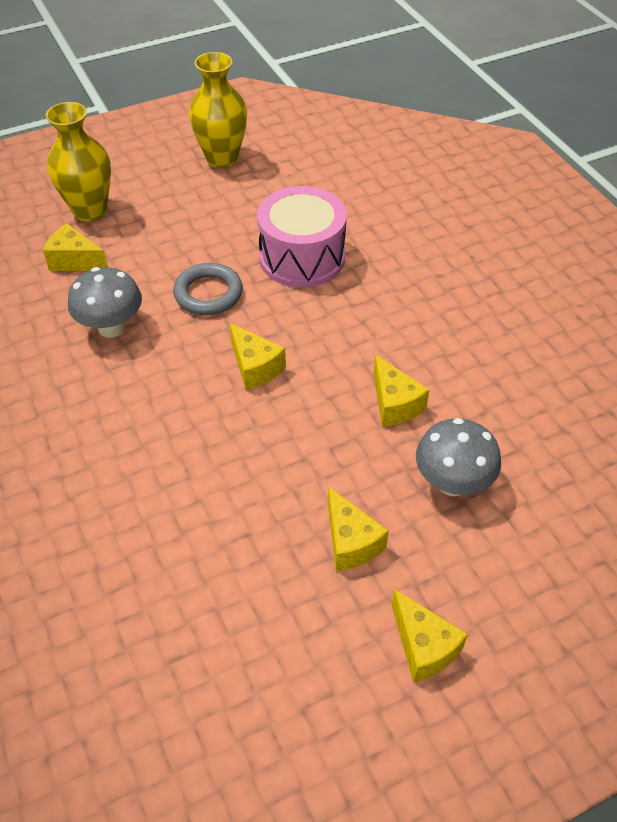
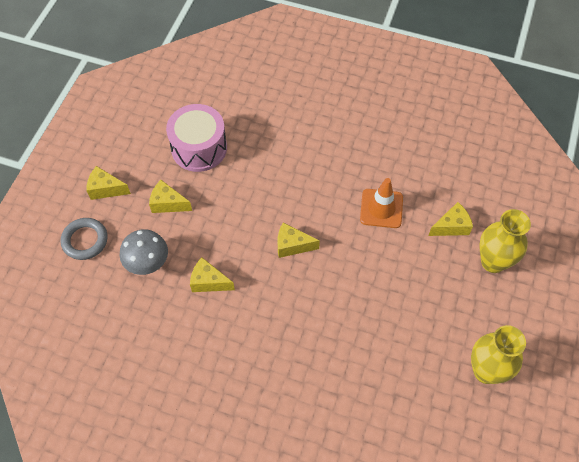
camera: 135 degrees right, 10 degrees up
(111, 327) = (381, 208): grey mushroom -> orange traffic cone
(208, 293) = (364, 266): grey ring -> grey ring (85, 240)
(302, 257) = (347, 333): pink drum -> pink drum (199, 148)

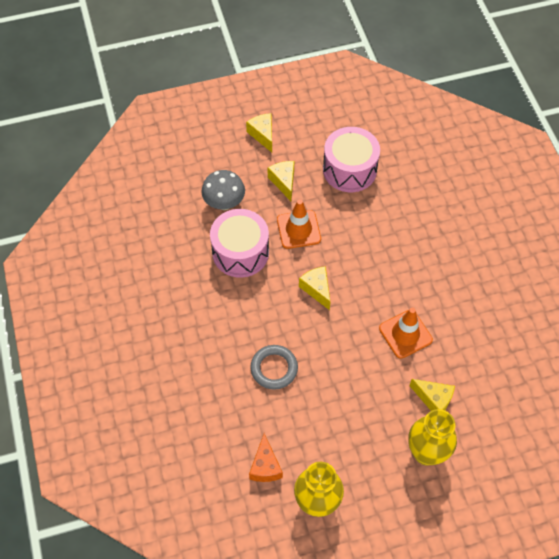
camera: 55 degrees right, 0 degrees up
(85, 240) = (211, 152): grey ring -> grey ring (274, 368)
(208, 282) = (240, 252): yellow cheese -> pink drum
(224, 222) = (298, 229): none -> orange traffic cone
(428, 392) = (265, 466): none -> orange cheese

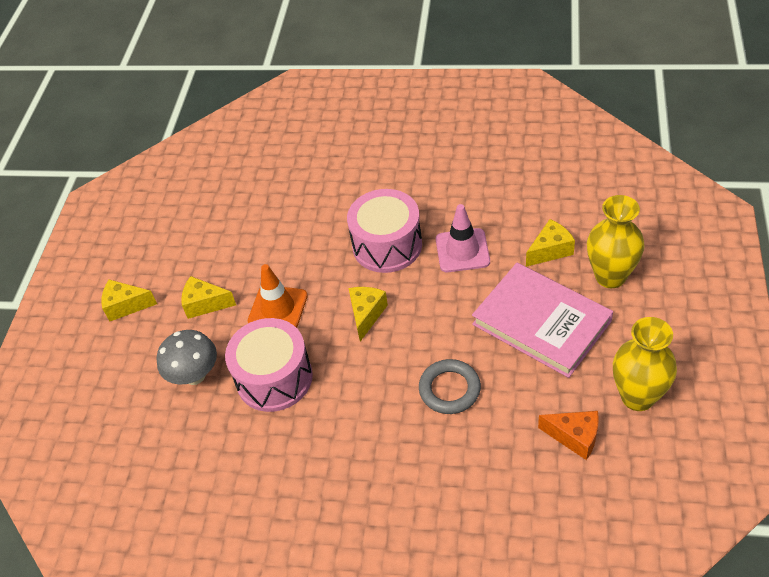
camera: 60 degrees left, 10 degrees down
(317, 289) = (366, 314): yellow cheese -> yellow cheese turned 105 degrees clockwise
(349, 169) = (229, 236): pink drum -> pink drum (387, 245)
(359, 413) = (541, 322): none -> pink book
(405, 334) = (462, 250): orange traffic cone -> pink traffic cone

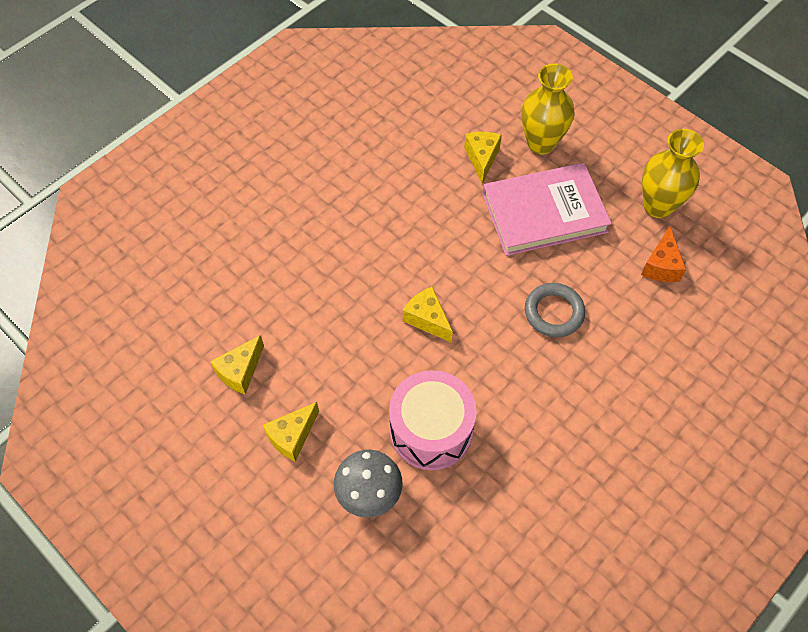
camera: 60 degrees left, 10 degrees up
(126, 306) = (224, 508): yellow cheese -> yellow cheese (240, 371)
(278, 308) = (356, 380): orange traffic cone -> none
(387, 245) = (367, 256): pink drum -> none
(462, 250) = (425, 211): pink traffic cone -> none
(574, 437) = (661, 266): orange cheese -> orange cheese turned 135 degrees clockwise

